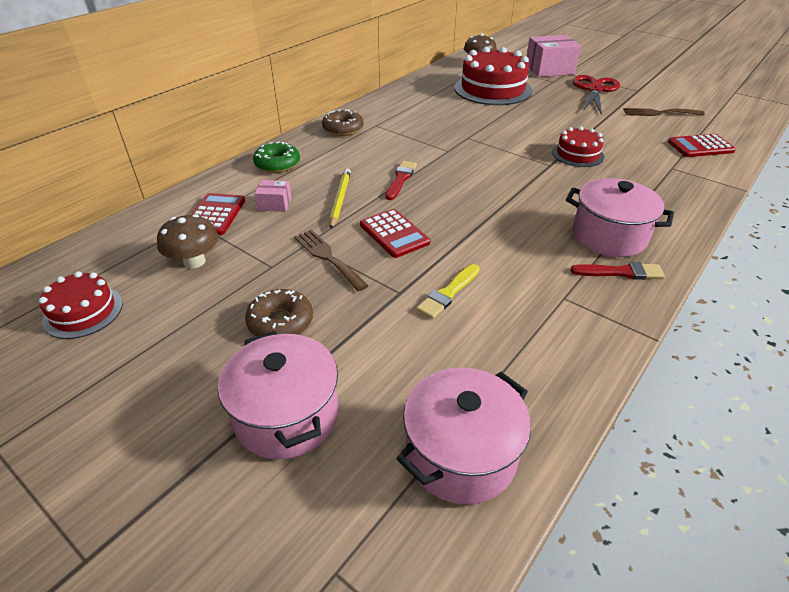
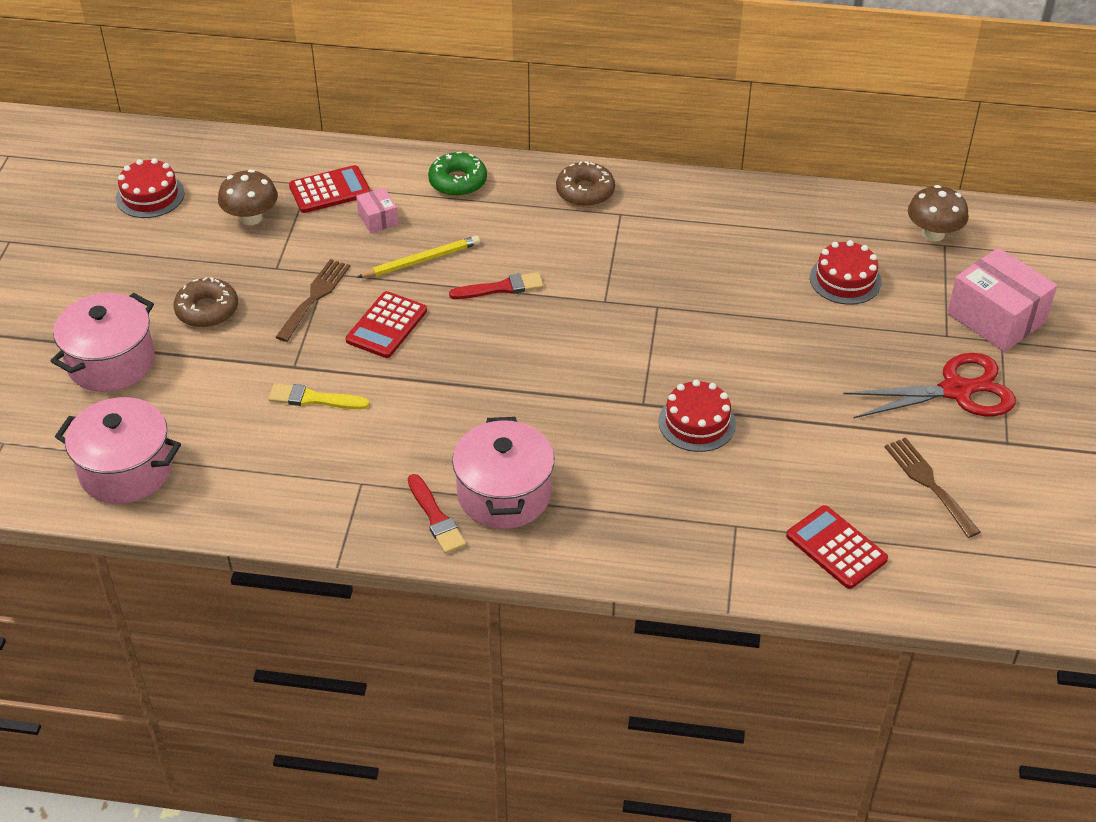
camera: 60 degrees right, 5 degrees up
(492, 89) = (845, 280): red cake -> red cake, size x0.54

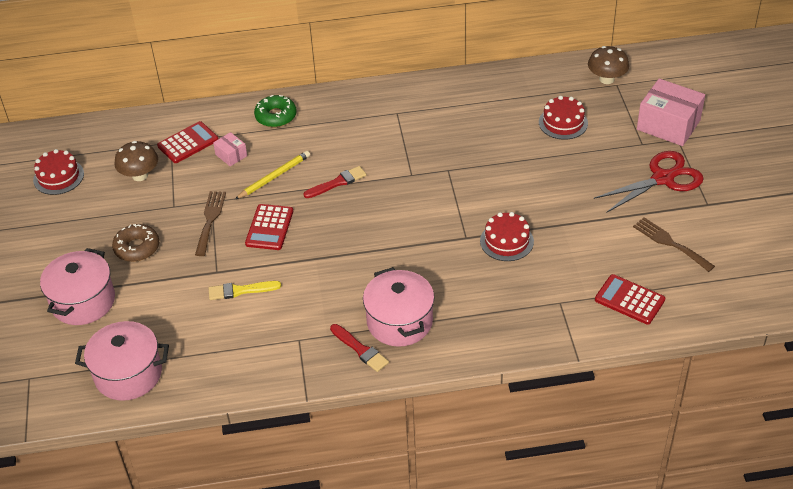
camera: 15 degrees left, 0 degrees up
(585, 191) = (366, 103): brown donut -> none

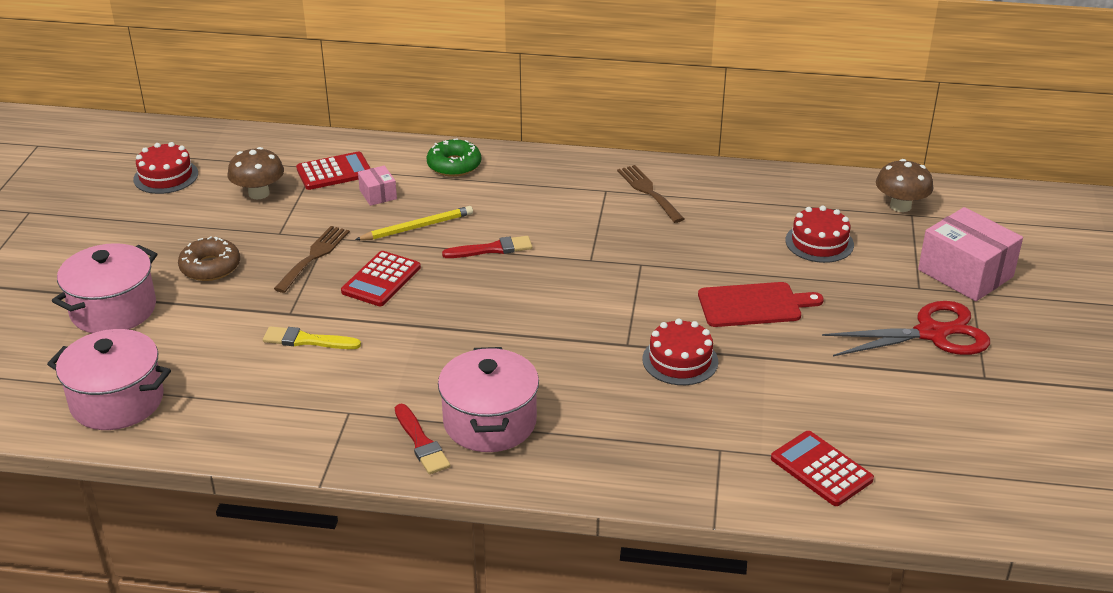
camera: 15 degrees right, 10 degrees down
(538, 185) = (753, 305): none -> red cutting board
(670, 243) = (910, 412): brown fork -> brown fork (648, 192)

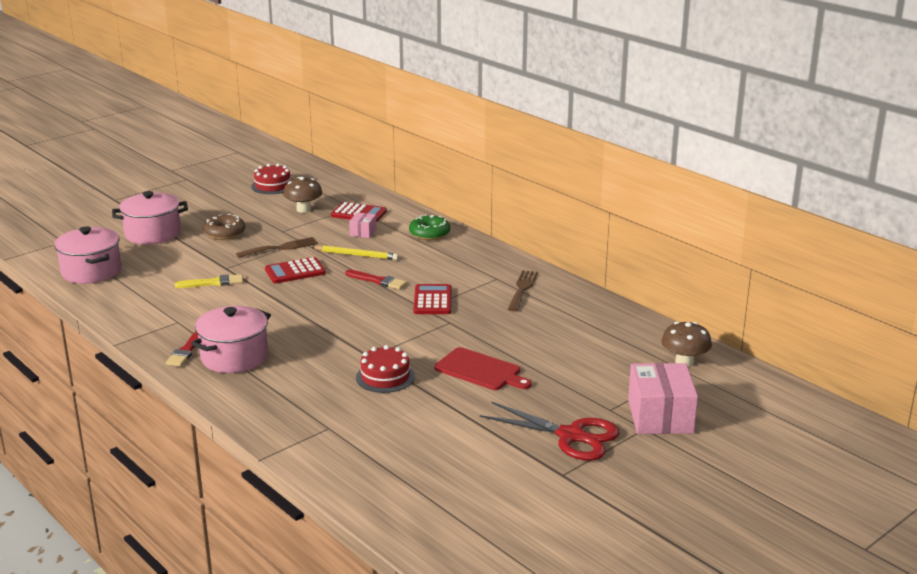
camera: 40 degrees right, 10 degrees down
(307, 340) = (213, 283): yellow brush -> yellow brush turned 120 degrees clockwise
(819, 242) = (586, 358): red cake -> none
(821, 469) = (368, 465): red calculator -> red calculator (432, 300)

